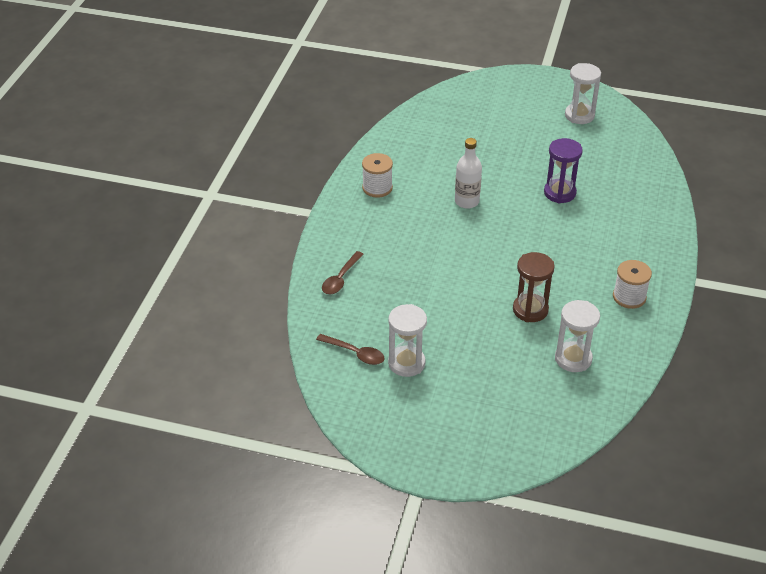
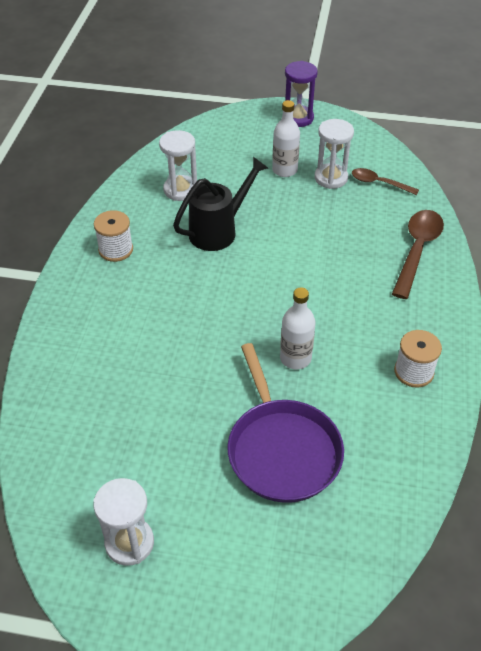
camera: 175 degrees right, 5 degrees up
(341, 278) = (417, 251): brown spoon -> brown spoon, size x1.66
(457, 377) = (284, 170): none -> white bottle
(482, 151) = (282, 450): none -> purple pan
(530, 310) = (218, 231): brown hourglass -> black watering can
(559, 193) = (176, 380): purple hourglass -> purple hourglass (298, 118)

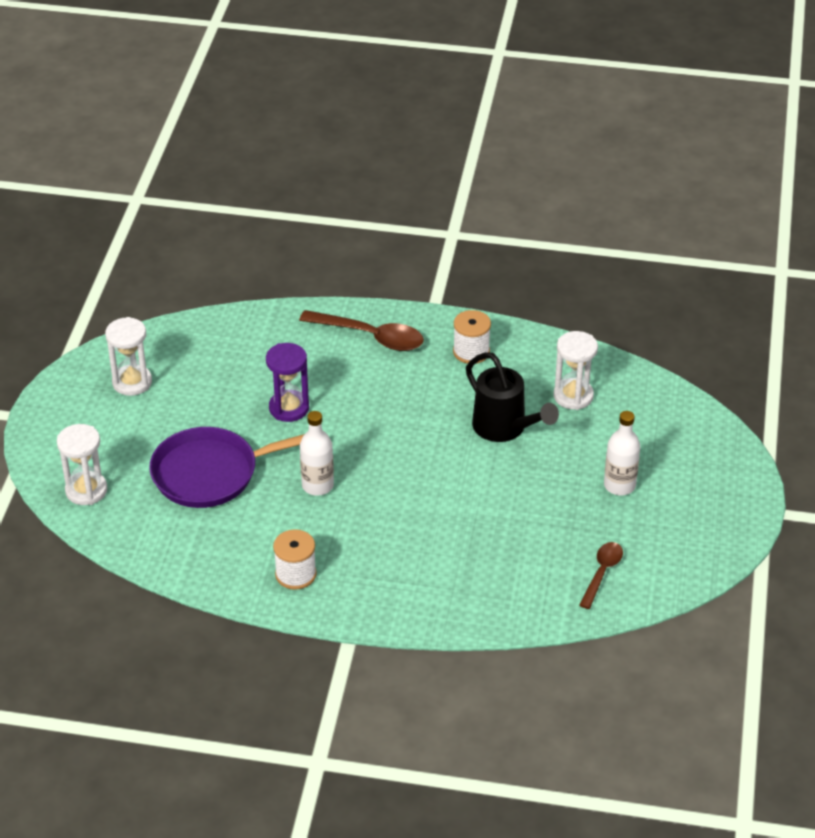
camera: 90 degrees right, 5 degrees down
(298, 118) = (733, 501): purple hourglass -> purple hourglass (289, 408)
(331, 178) = (608, 527): white hourglass -> white hourglass (86, 490)
(417, 251) = (477, 596): brown spoon -> brown spoon (370, 336)

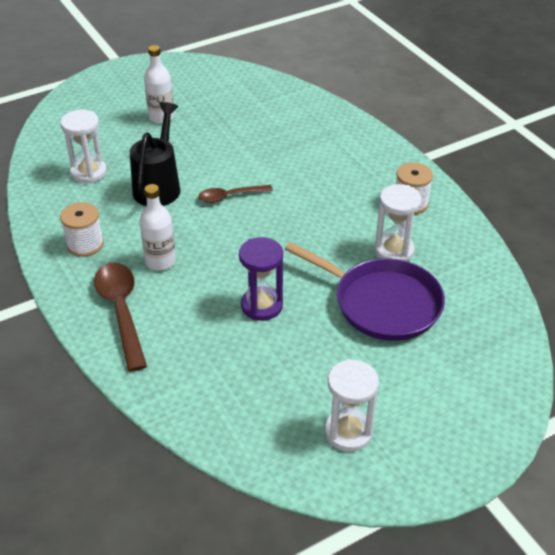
camera: 130 degrees left, 0 degrees up
(86, 490) = (493, 363): white hourglass -> white hourglass (394, 250)
(317, 485) = (322, 240): white bottle -> white bottle (160, 261)
(602, 573) = (246, 93): brown spoon -> brown spoon (230, 196)

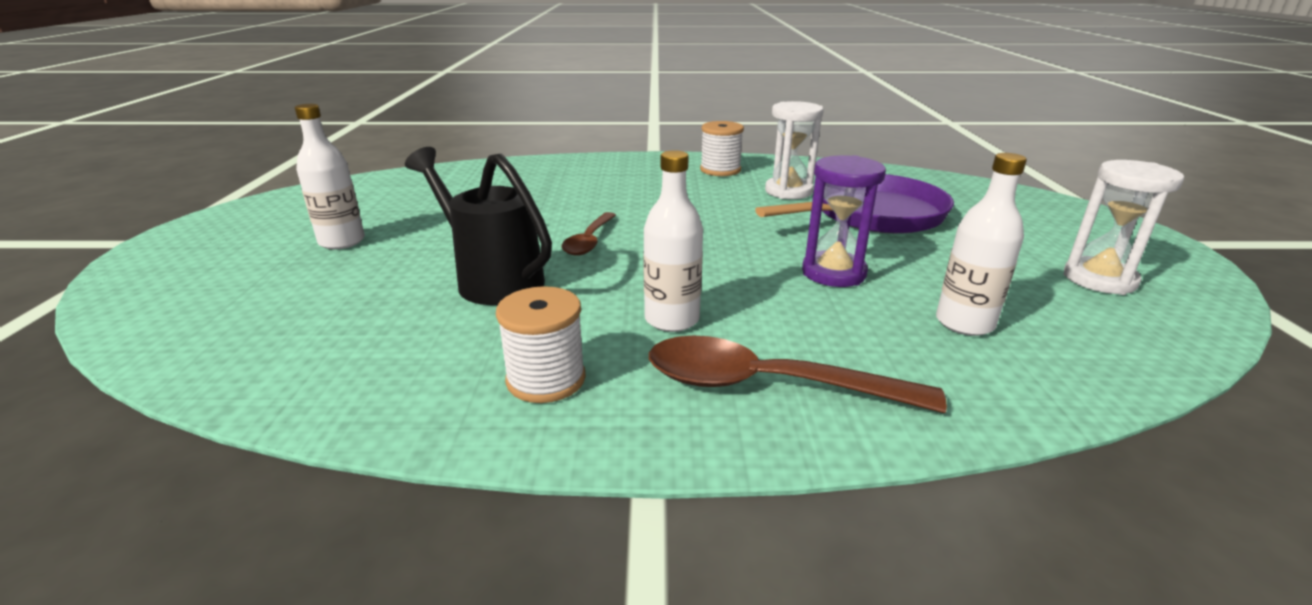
camera: 60 degrees left, 15 degrees down
(89, 172) = (356, 327): white hourglass -> none
(232, 371) = (964, 323): none -> white bottle

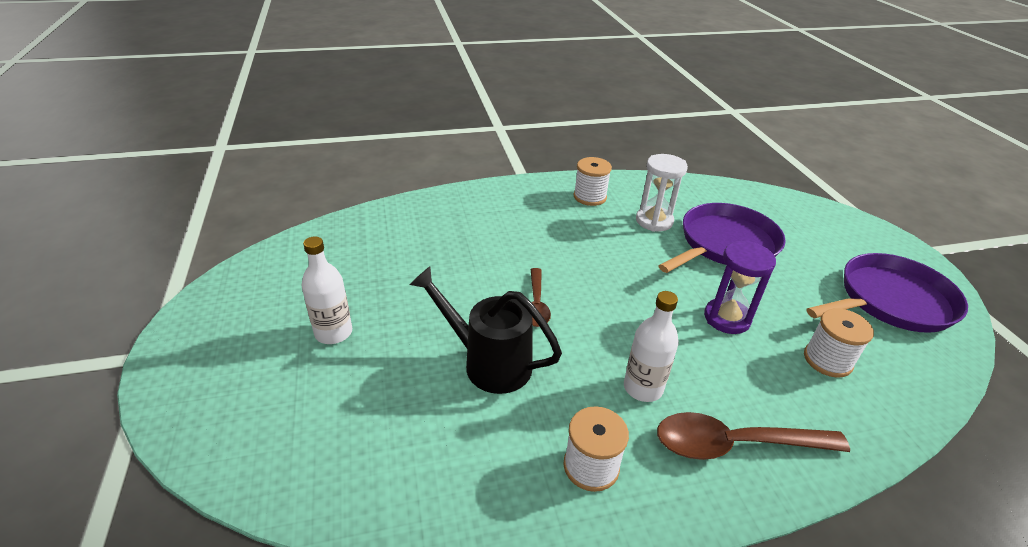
camera: 15 degrees left, 10 degrees up
(964, 323) = (827, 360): white bottle -> white spool
(1099, 279) = (891, 301): white hourglass -> purple pan

